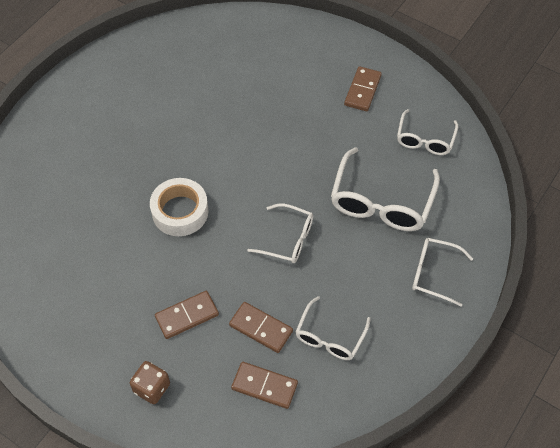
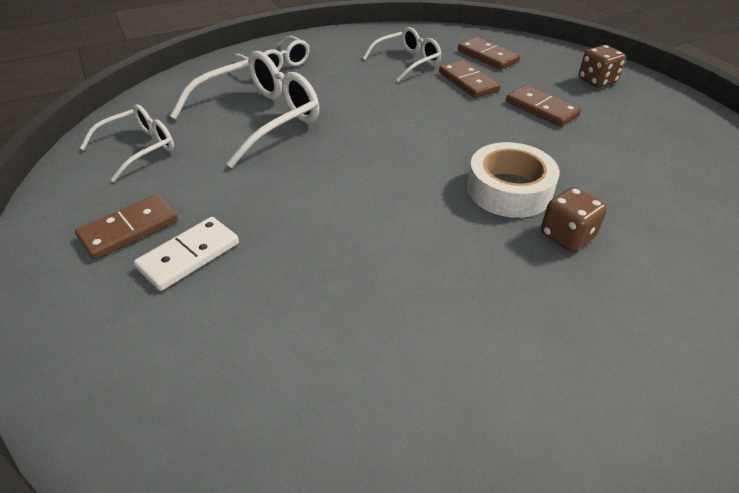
camera: 150 degrees left, 15 degrees down
(136, 190) = (567, 236): none -> brown dice
(187, 316) = (541, 109): brown domino -> brown domino turned 45 degrees clockwise
(288, 239) = (390, 125): white glasses -> none
(318, 91) = (189, 256): none -> white domino

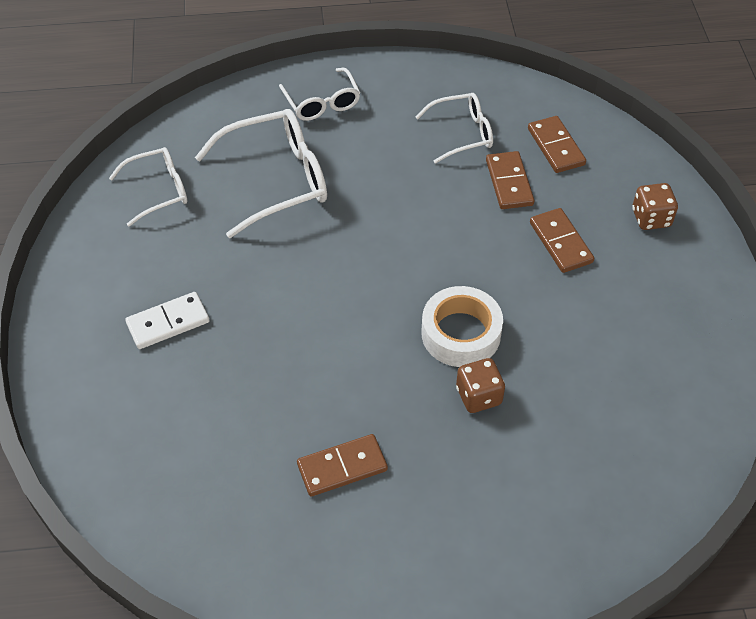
camera: 20 degrees right, 10 degrees up
(129, 229) = (130, 282): brown domino -> brown domino (342, 467)

